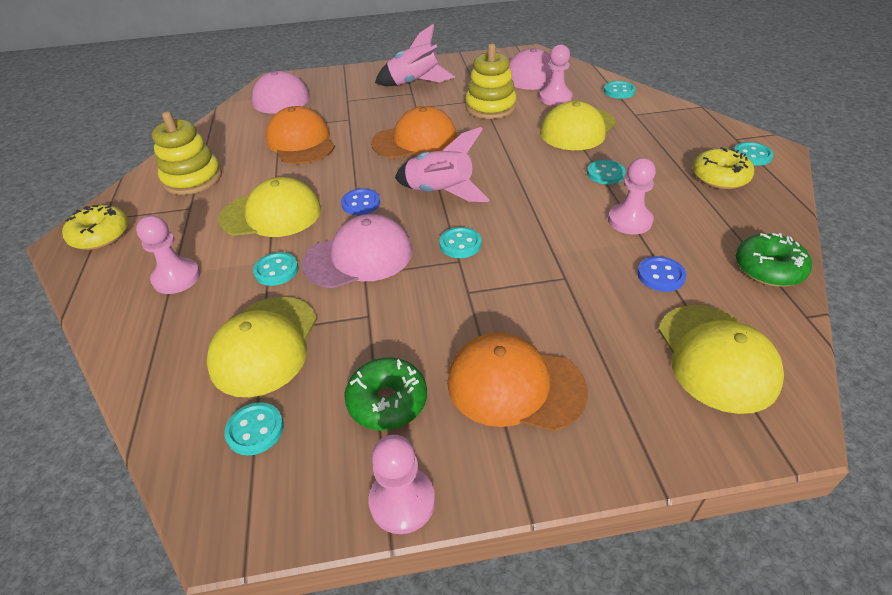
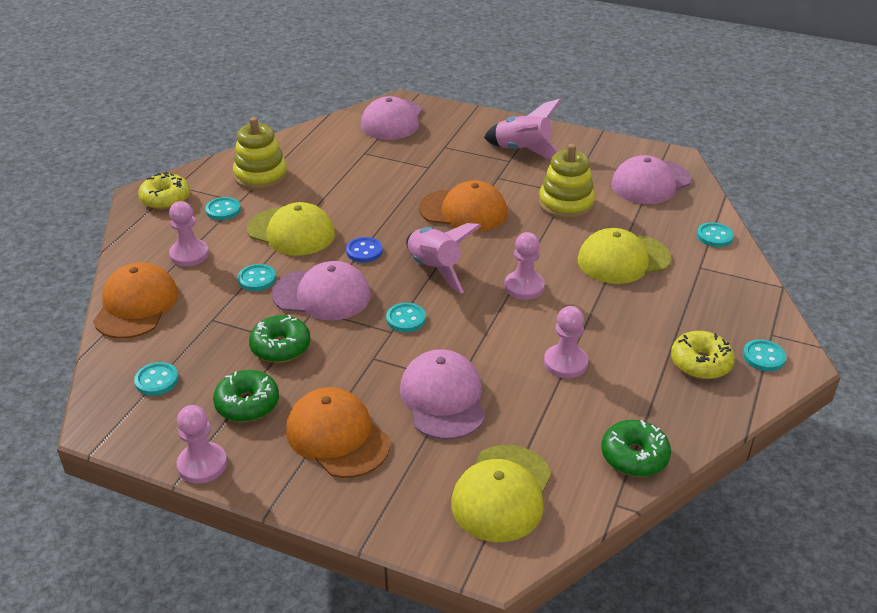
camera: 30 degrees right, 5 degrees down
(265, 345) = (205, 330): yellow cap -> none
(301, 142) = (368, 175): orange cap -> orange cap (136, 305)
(365, 324) = (280, 347): none -> green donut
(555, 98) = (640, 218): pink pawn -> pink pawn (524, 287)
(569, 297) = (443, 398): none -> pink cap
(605, 174) = (596, 313): turquoise button -> turquoise button (223, 210)
(660, 275) = (535, 417): blue button -> none

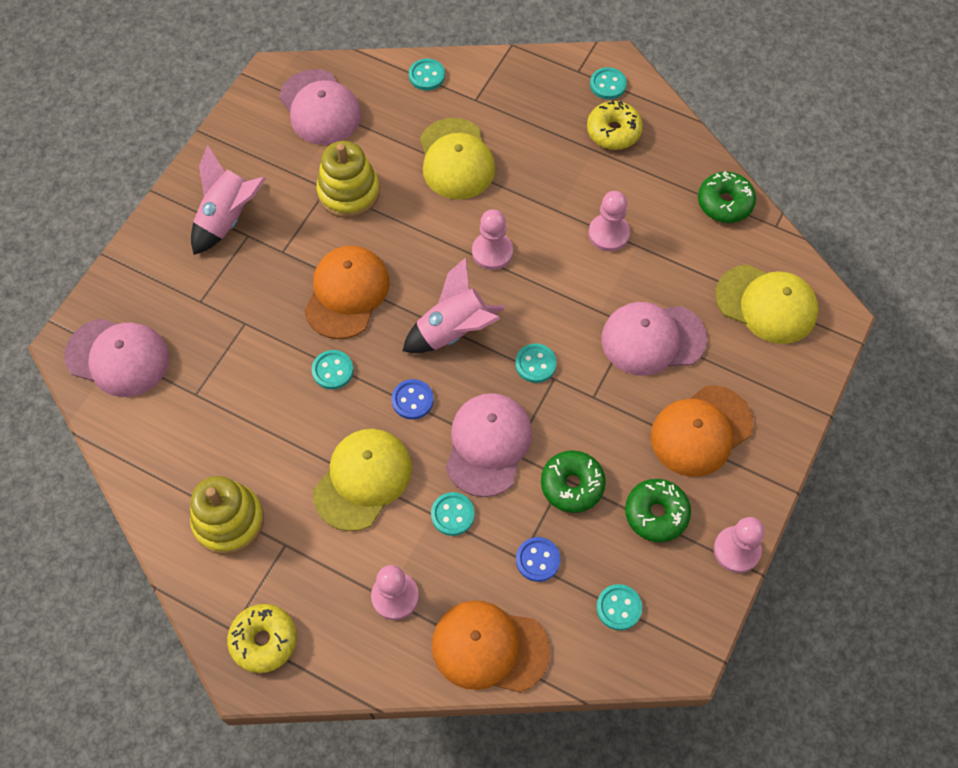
camera: 85 degrees left, 25 degrees up
(210, 329) = (538, 560): none -> blue button
(223, 210) = (303, 563): turquoise button -> turquoise button (332, 370)

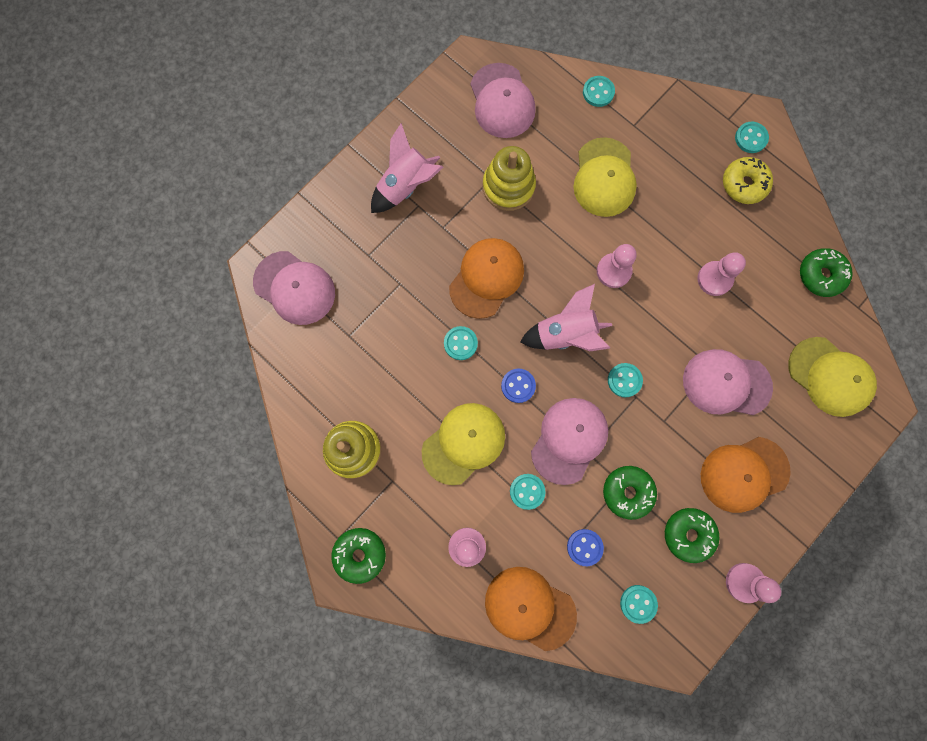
camera: 15 degrees right, 15 degrees up
(264, 640) = (360, 554): yellow donut -> green donut

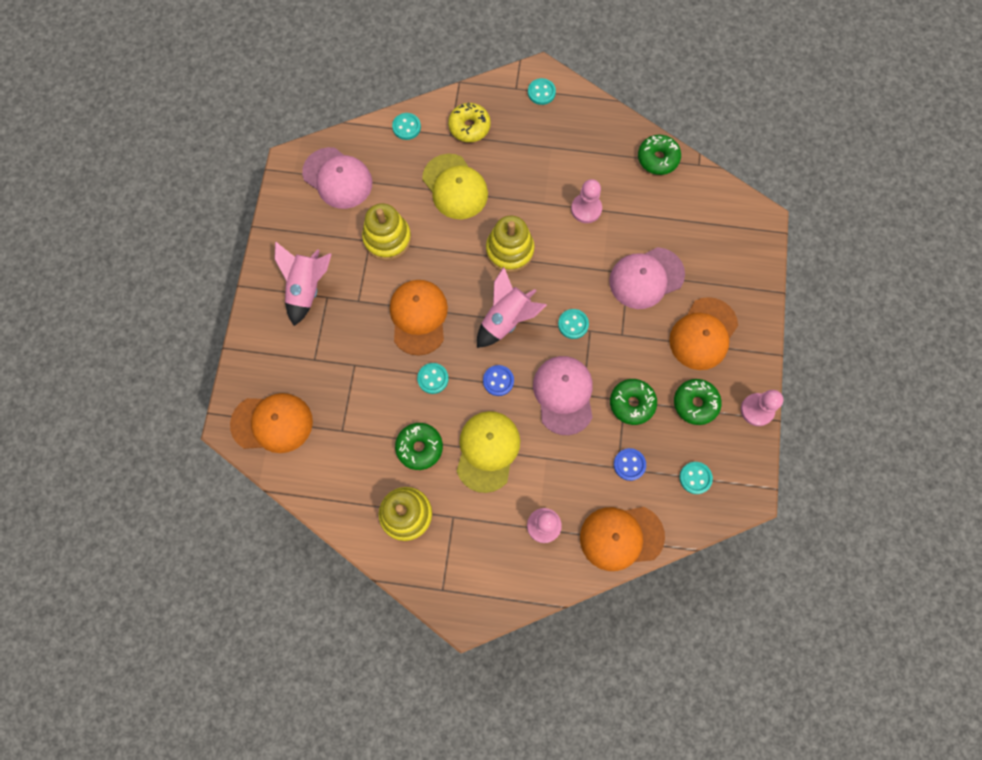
camera: 35 degrees left, 5 degrees down
(294, 288) = (272, 423): pink cap -> orange cap
(360, 554) = (467, 589): green donut -> green donut (419, 447)
(527, 491) = (559, 453): turquoise button -> none
(613, 271) = (509, 250): pink pawn -> yellow stacking toy
(744, 184) = (559, 128): yellow donut -> yellow donut (469, 127)
(830, 377) = (713, 226): yellow cap -> none

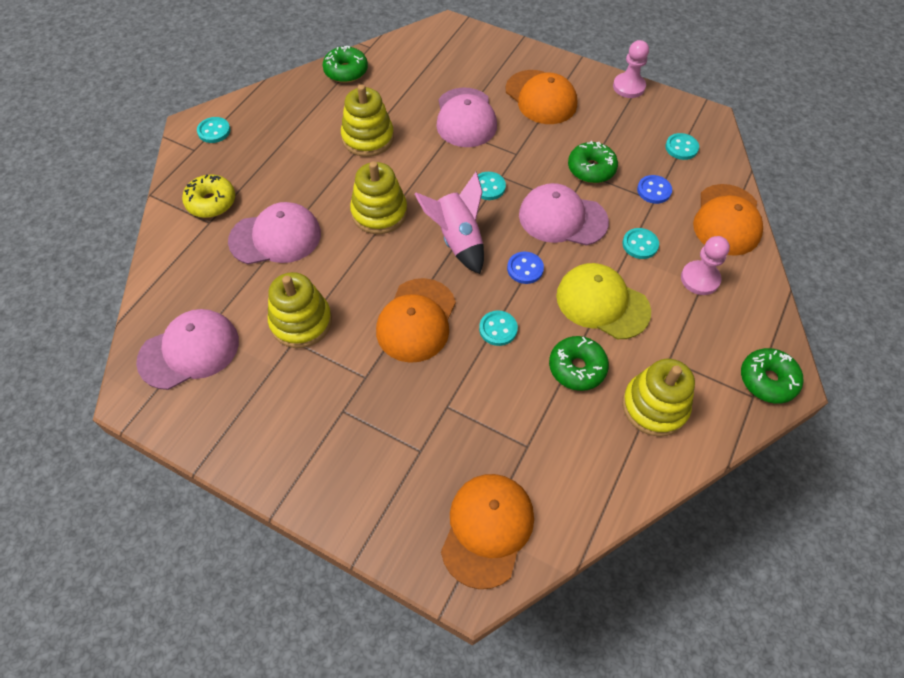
camera: 70 degrees left, 15 degrees down
(307, 288) = (319, 431): pink rocket -> none
(406, 127) = (170, 260): turquoise button -> turquoise button (640, 244)
(418, 317) = (416, 320): orange cap -> orange cap turned 90 degrees counterclockwise
(455, 187) = (275, 237): yellow cap -> pink cap
(586, 209) = (368, 138): pink pawn -> yellow stacking toy
(695, 403) = (608, 124): green donut -> green donut (767, 380)

